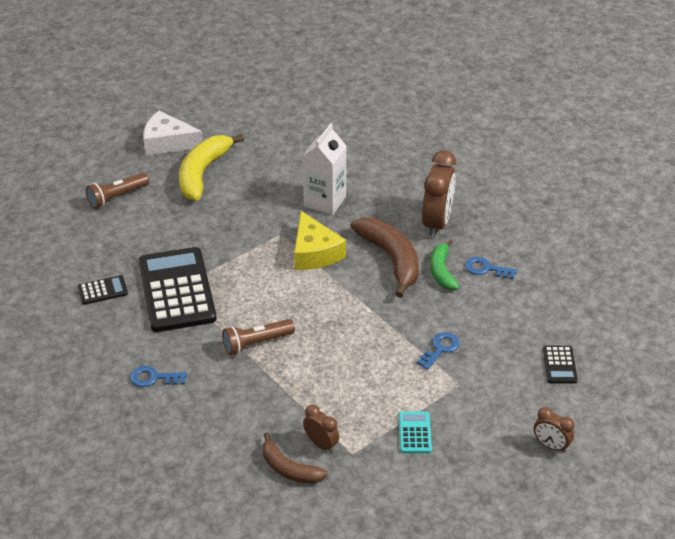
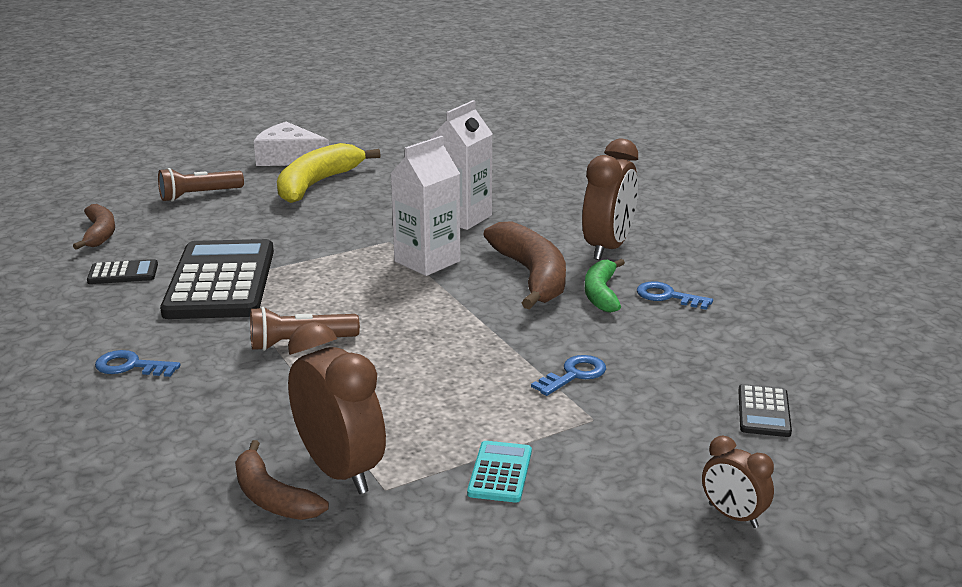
camera: 10 degrees right, 15 degrees down
(63, 250) = (100, 234): none -> brown banana
(314, 252) = (427, 261): yellow cheese -> white carton
(321, 444) = (340, 470): brown clock -> brown clock, size x1.89

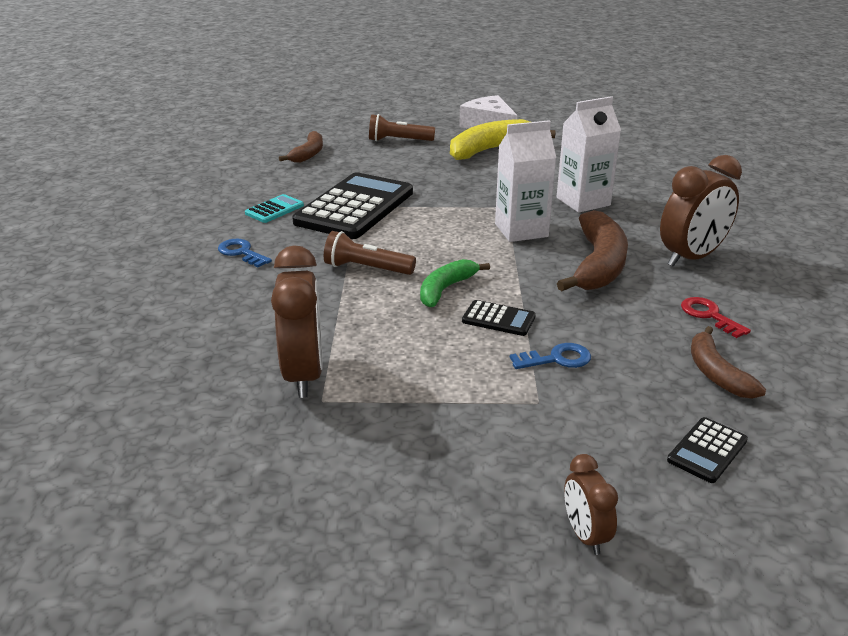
camera: 30 degrees right, 5 degrees up
(123, 273) = (297, 185): black calculator -> black calculator (498, 319)
(272, 497) = (241, 378): brown banana -> brown banana (716, 373)
(500, 472) = (419, 419): turquoise calculator -> turquoise calculator (274, 209)
(601, 294) = (647, 296): green banana -> green banana (445, 289)
(667, 296) = (709, 315): blue key -> red key

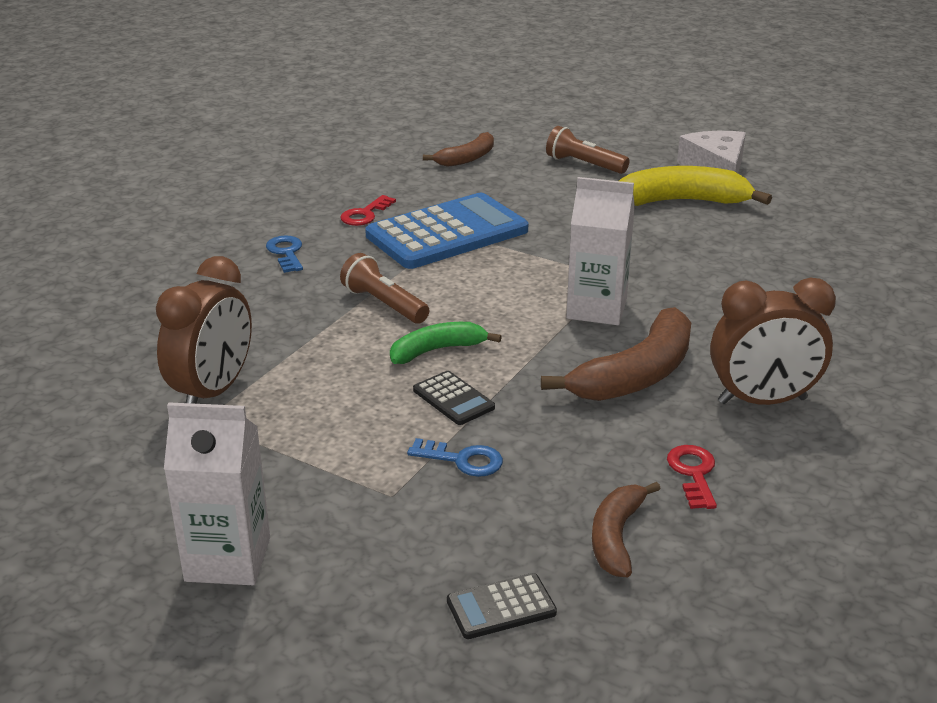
camera: 30 degrees right, 0 degrees up
(274, 209) = (365, 214): turquoise calculator -> red key
(355, 207) = (447, 233): black calculator -> blue calculator
(583, 201) = (714, 295): white carton -> white carton (228, 559)
(585, 535) = (287, 630): brown clock -> none

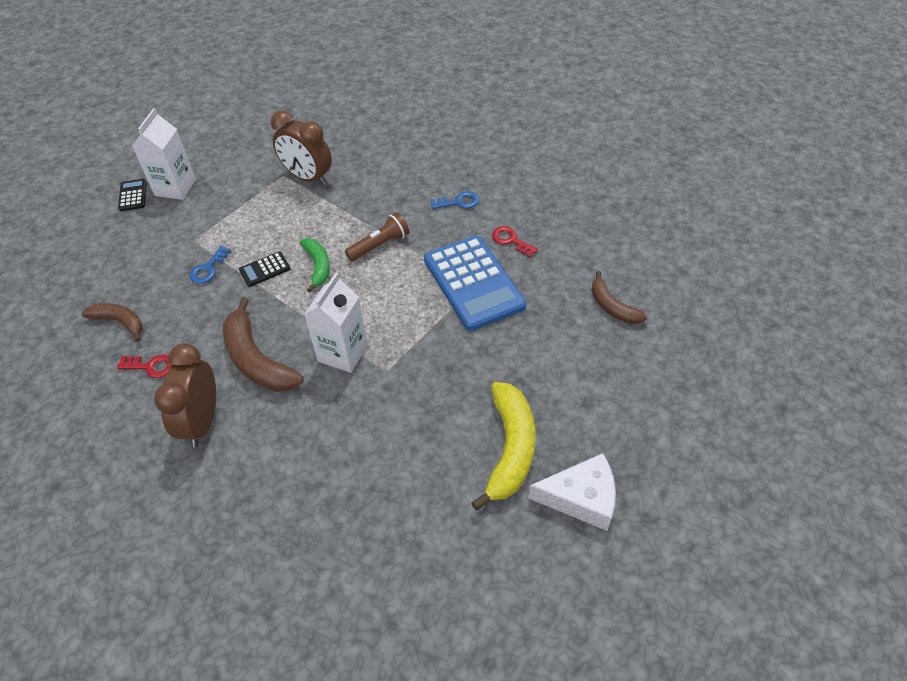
camera: 100 degrees right, 20 degrees up
(501, 607) = (98, 272): black calculator -> black calculator (133, 195)
(584, 164) = (596, 388): brown flashlight -> none

